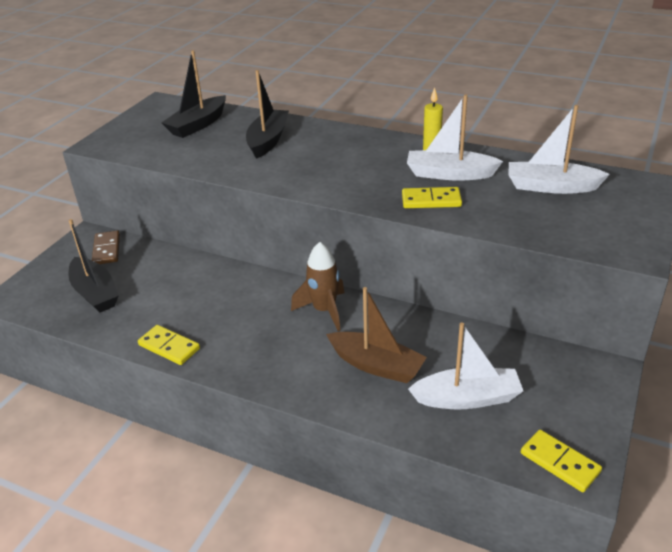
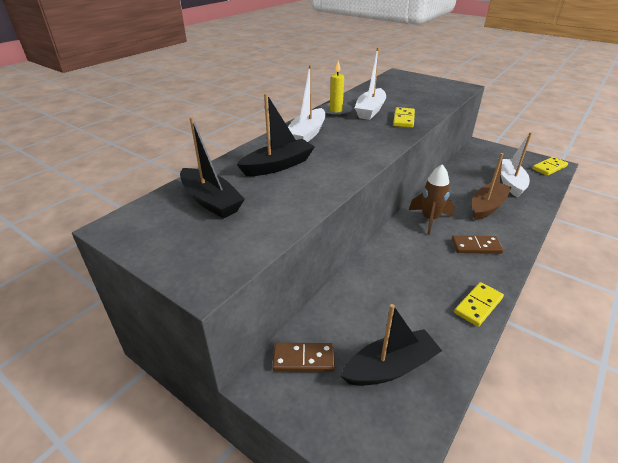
camera: 80 degrees left, 0 degrees up
(268, 140) = (278, 165): black boat -> black boat turned 120 degrees clockwise
(274, 350) = (476, 246): none -> brown domino
(551, 187) = (395, 90): white boat -> white boat (307, 134)

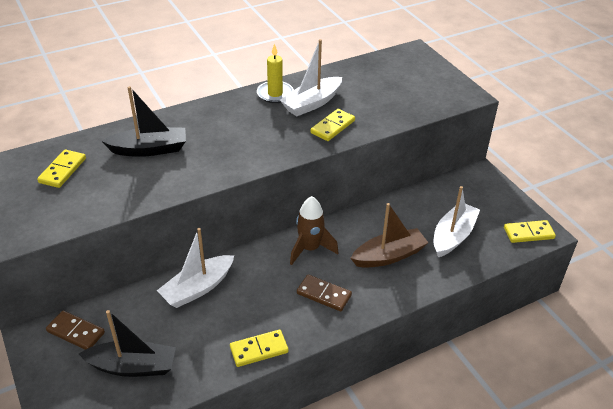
camera: 25 degrees right, 5 degrees up
(211, 201) = (62, 170): black boat -> yellow domino
(307, 134) = (213, 118): white boat -> white boat (198, 288)

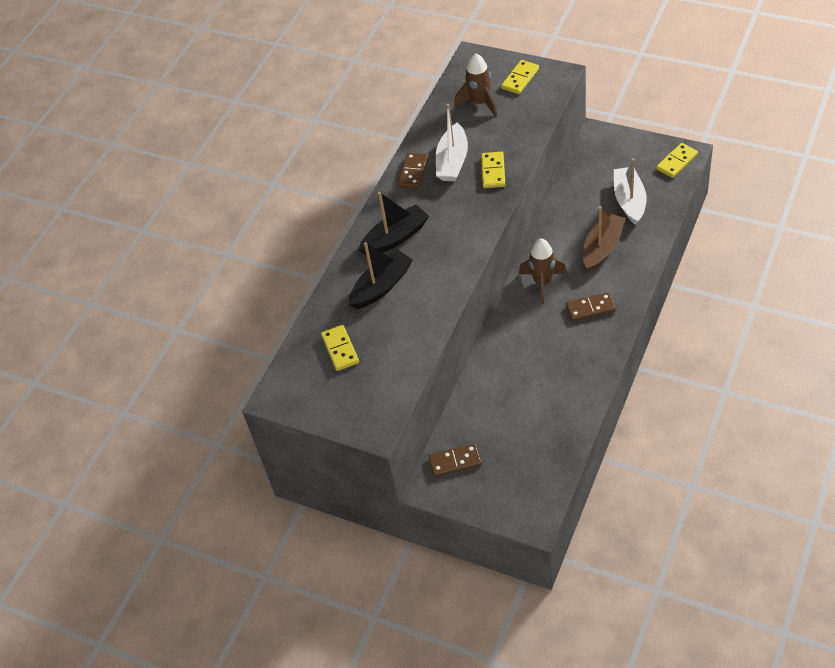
camera: 30 degrees left, 10 degrees up
(132, 366) = (524, 450): black boat -> black boat (395, 238)
(198, 288) = (499, 369): white boat -> none
(259, 350) = (592, 376): yellow domino -> yellow domino (520, 79)
(275, 94) = (413, 172): yellow candle -> brown domino
(382, 80) = (480, 103): none -> brown rocket

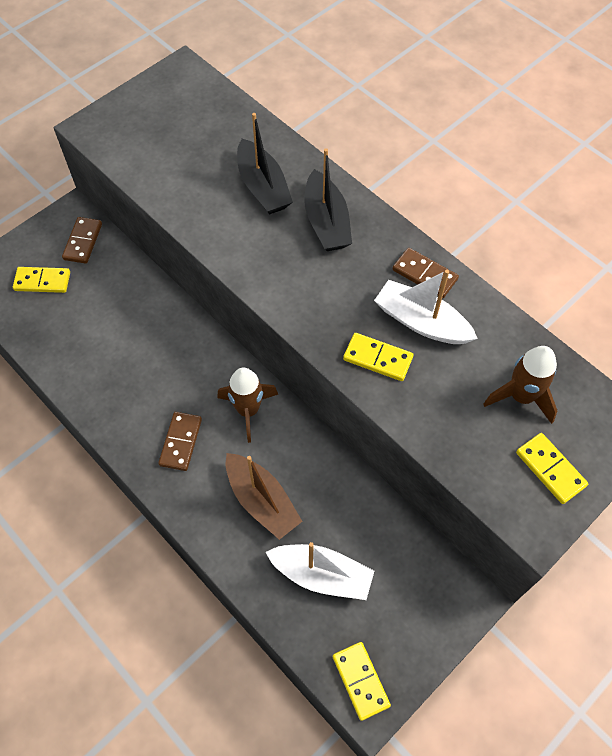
camera: 105 degrees right, 10 degrees up
(340, 349) = (203, 129): yellow domino -> yellow domino (42, 281)

